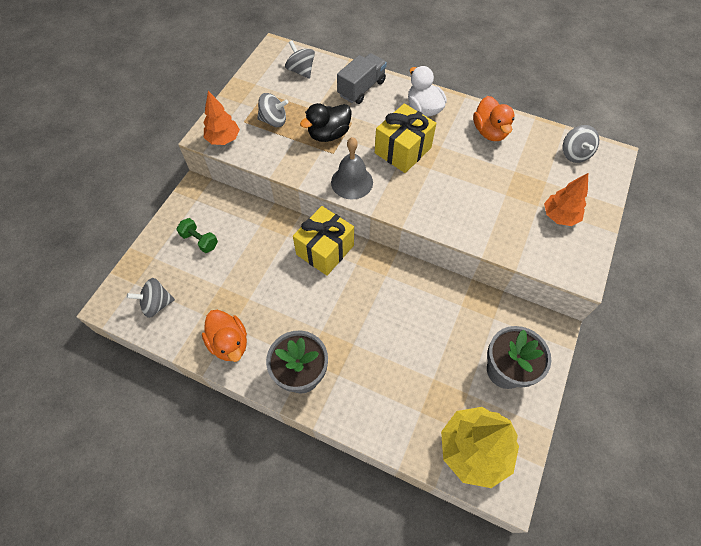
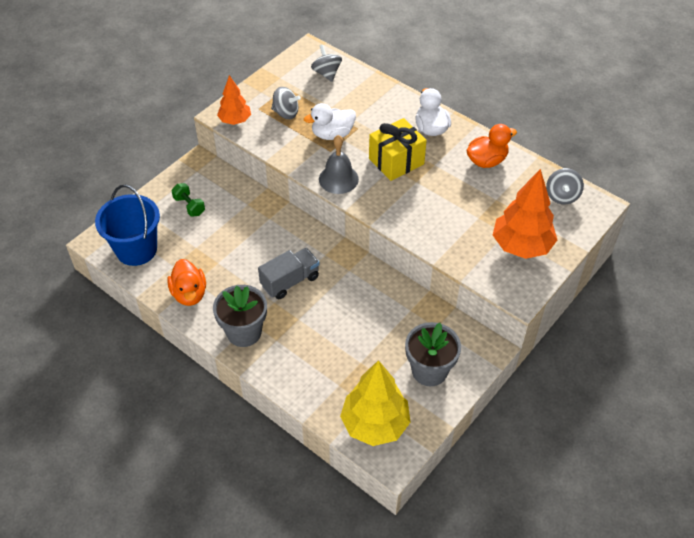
camera: 15 degrees right, 10 degrees down
(157, 304) = (136, 249): grey spinning top -> blue bucket
(325, 250) = (300, 237): yellow gift -> none
(329, 134) = (332, 134): black duck -> white duck
(361, 88) = (378, 99): grey truck -> grey truck (290, 281)
(489, 132) = (486, 161): orange duck -> orange duck turned 120 degrees counterclockwise
(559, 216) = (521, 246): orange tree -> orange tree, size x1.67

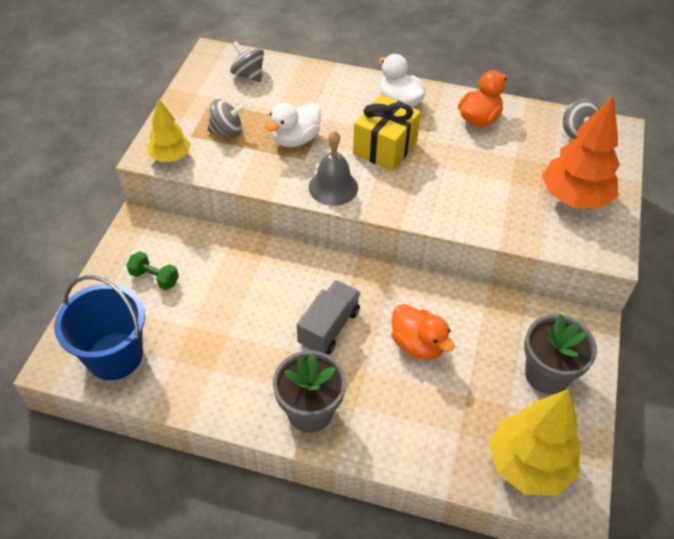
camera: 25 degrees left, 0 degrees up
(189, 294) = (214, 388): orange duck -> orange duck (418, 344)
(235, 120) = (170, 157): orange tree -> yellow tree

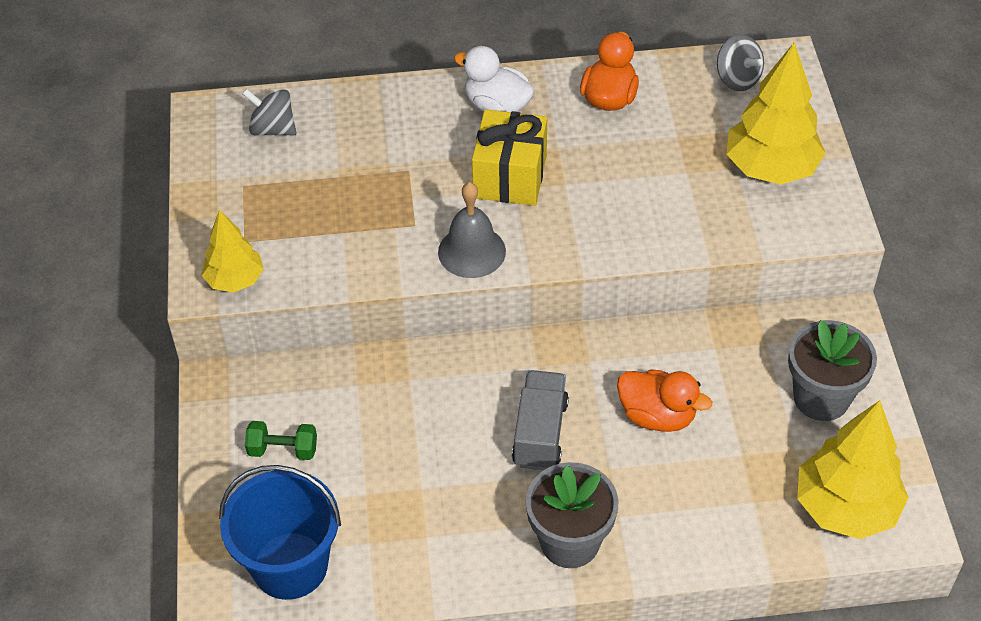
camera: 20 degrees left, 0 degrees up
(227, 131) = (290, 219): grey spinning top -> none
(295, 139) = (388, 202): white duck -> none
(574, 198) = (771, 168): orange tree -> yellow tree

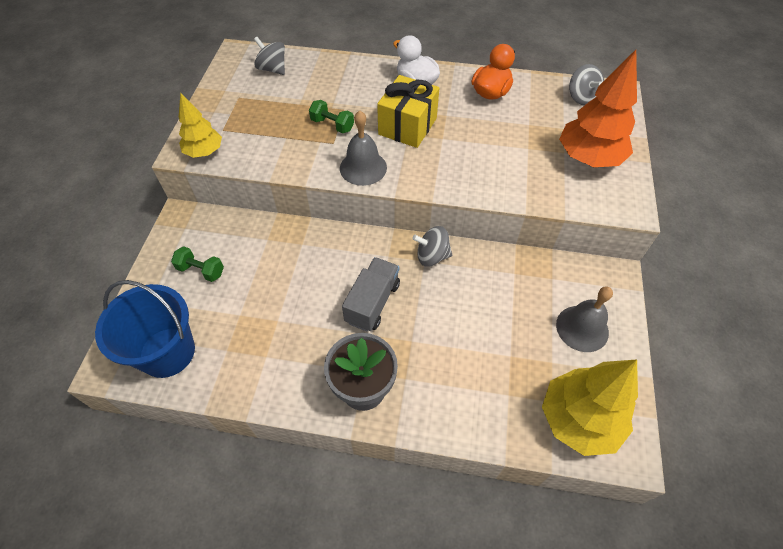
camera: 15 degrees right, 5 degrees up
(402, 198) = (332, 125): none -> green dumbbell
(597, 352) = (432, 256): none -> grey spinning top
(657, 416) = (458, 311): orange duck -> none
(771, 168) = (589, 158): yellow tree -> orange tree
(821, 398) = (582, 328): grey flower pot -> grey bell

